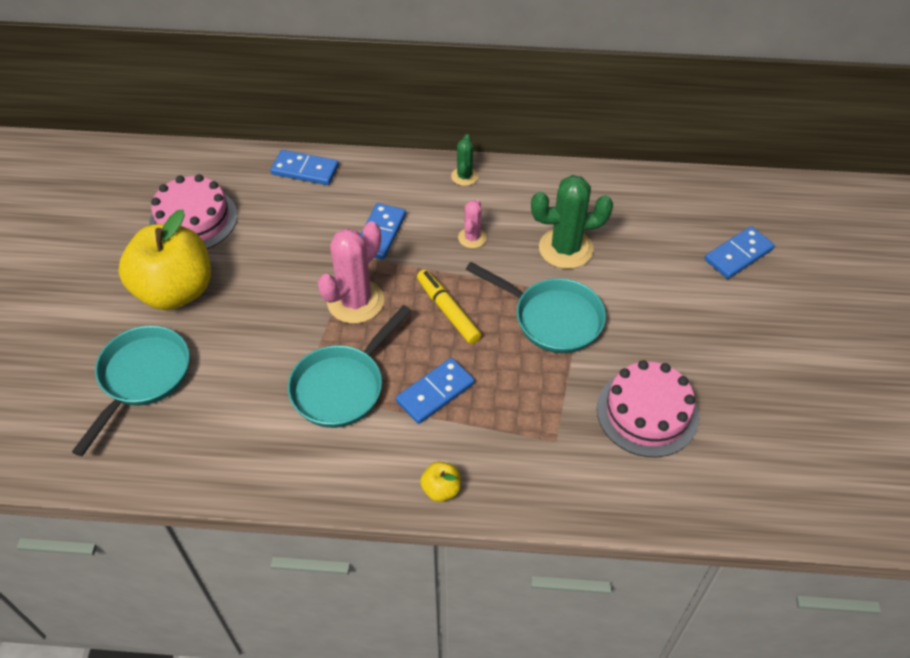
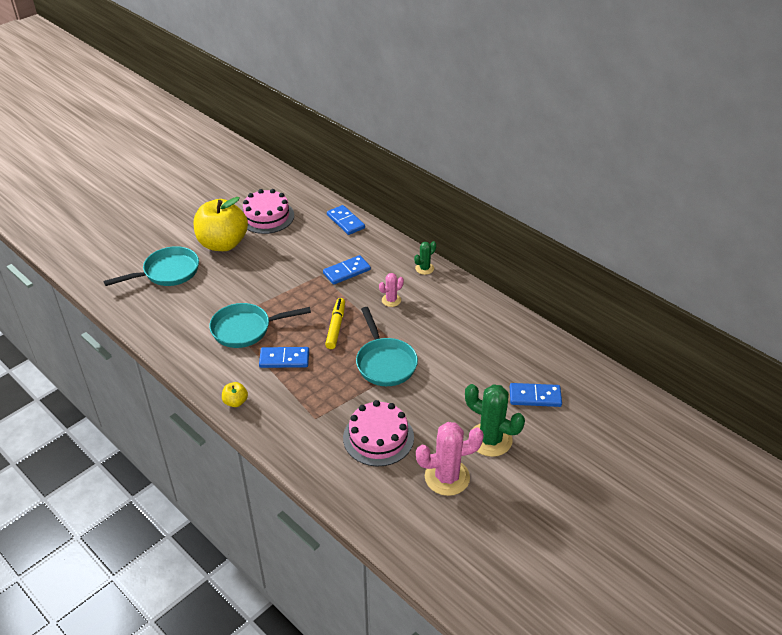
camera: 40 degrees right, 10 degrees down
(355, 301) = (297, 296): pink cactus -> pink cactus (447, 477)
(565, 249) = (435, 334): green cactus -> green cactus (490, 439)

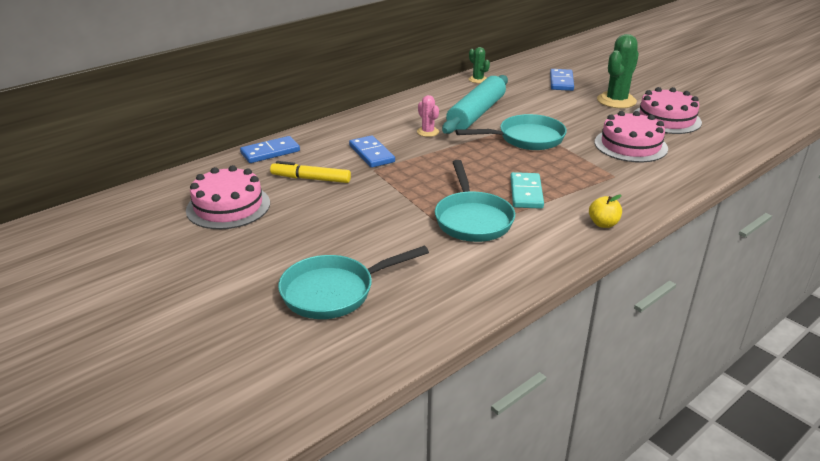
camera: 85 degrees left, 10 degrees down
(167, 272) = (334, 292): turquoise pan -> turquoise pan turned 90 degrees counterclockwise
(223, 244) = (279, 242): yellow apple -> none
(284, 359) = (526, 193): blue domino -> turquoise domino
(336, 327) = (470, 162): yellow marker -> yellow marker (311, 179)
(424, 268) = (377, 114): green cactus -> green cactus (478, 80)
(435, 330) = (476, 114): none -> turquoise rolling pin
(447, 477) = (666, 119): pink cactus -> pink cake

